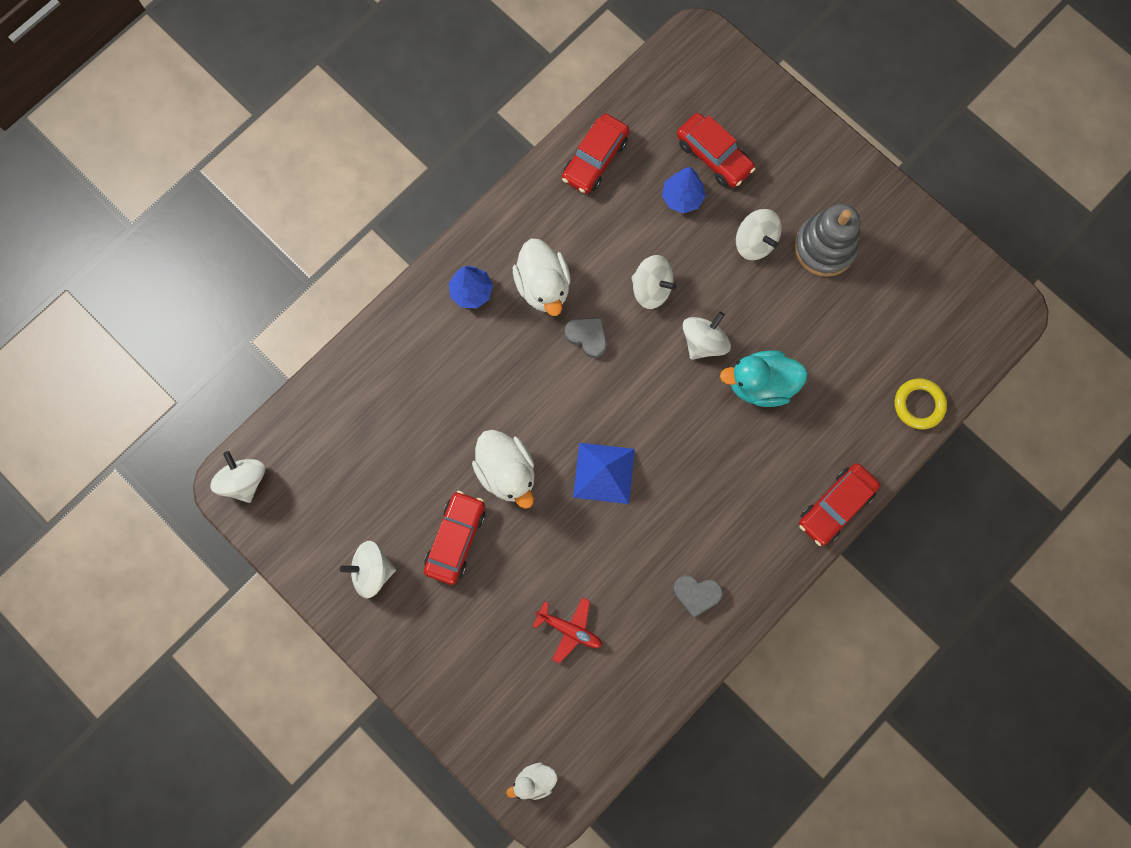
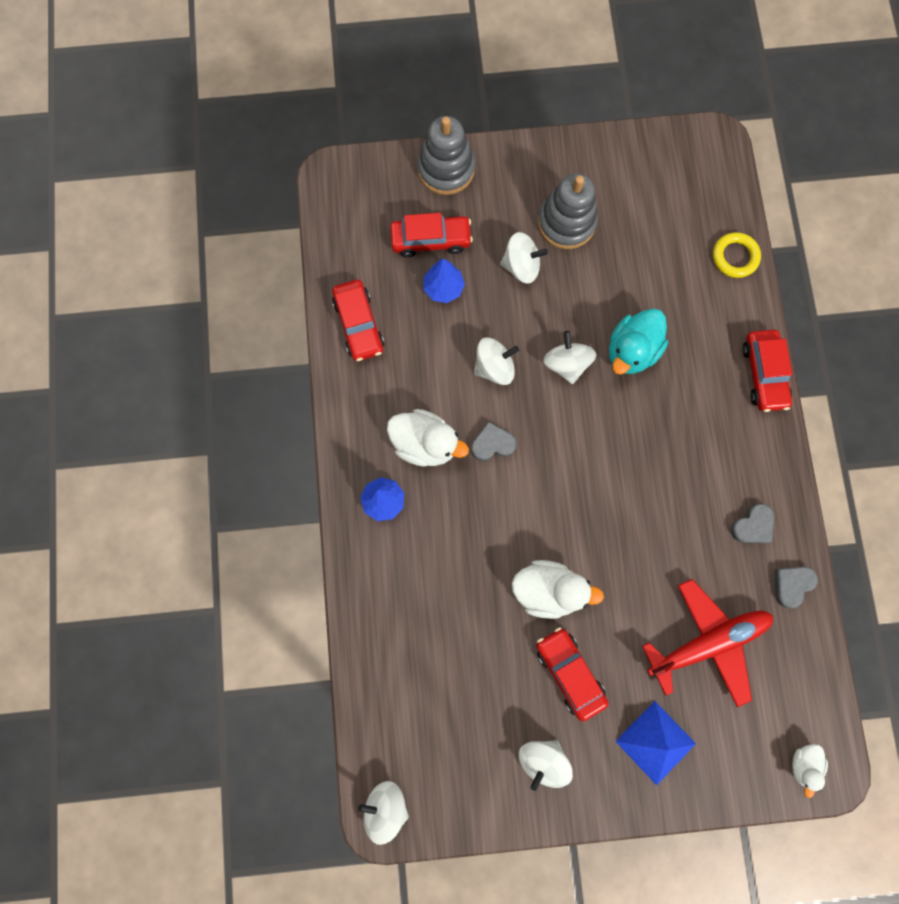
camera: 50 degrees left, 0 degrees up
(569, 629) = (707, 642): red plane -> red plane, size x1.93
(603, 473) = (607, 518): blue pyramid -> blue pyramid (655, 742)
(674, 662) = (791, 585): none -> grey heart
(784, 119) = (446, 169): none -> grey stacking toy

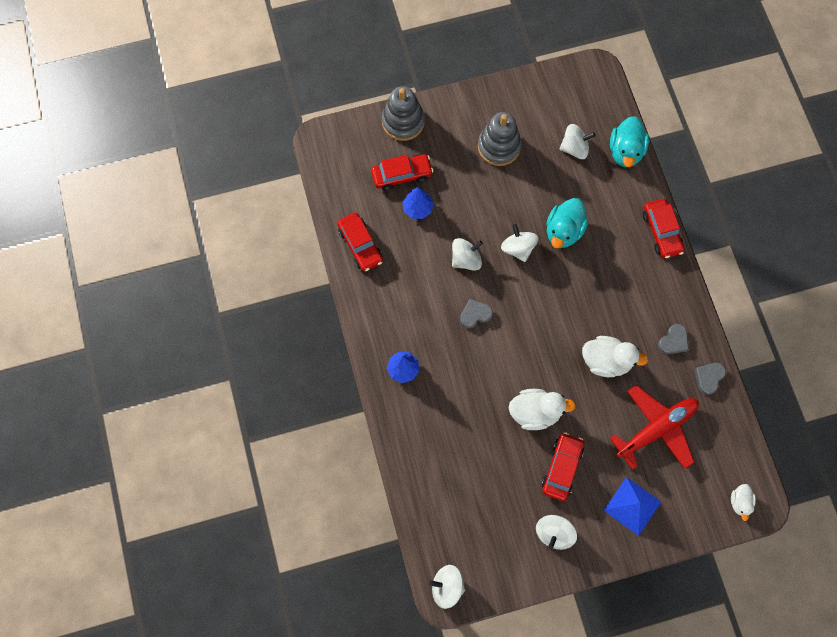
camera: 10 degrees left, 5 degrees down
(425, 444) = (426, 323): white duck -> white duck (606, 361)
(521, 266) = (472, 183): white spinning top -> white spinning top (574, 148)
(569, 673) = (561, 468): red car -> red car turned 60 degrees clockwise
(735, 257) = (625, 151): yellow ring -> turquoise duck

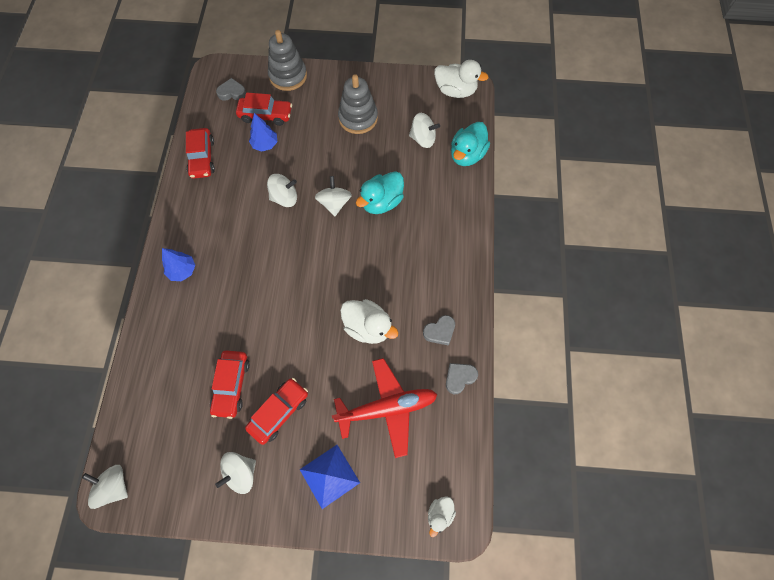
camera: 20 degrees right, 5 degrees down
(475, 314) = (269, 246): grey heart -> grey heart (232, 92)
(535, 412) = (280, 350): white duck -> white duck (455, 91)
(661, 232) = (470, 231): red car -> red car (231, 385)

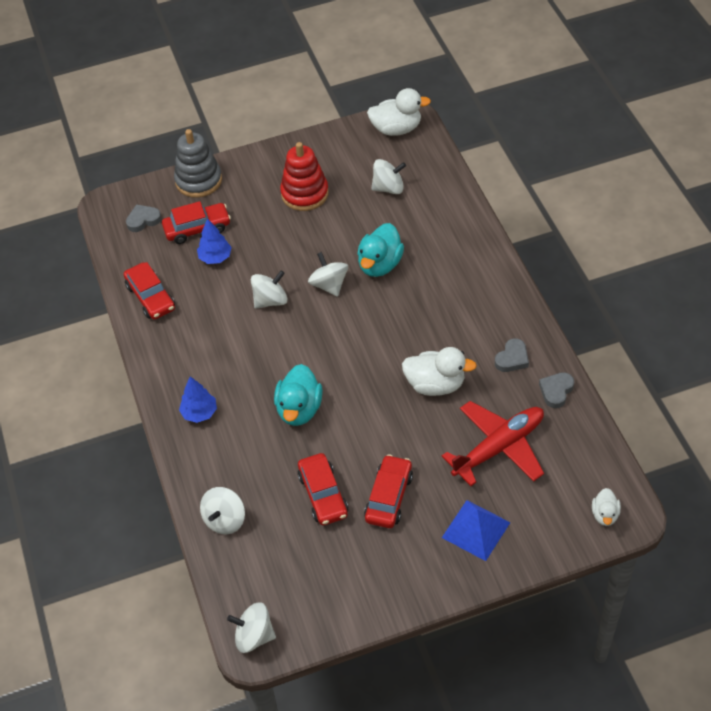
camera: 20 degrees left, 15 degrees down
(241, 473) = (383, 567): white spinning top -> white spinning top (225, 520)
(358, 118) = (304, 193): grey stacking toy -> red stacking toy
(467, 155) = (445, 186): turquoise duck -> turquoise duck (299, 409)

